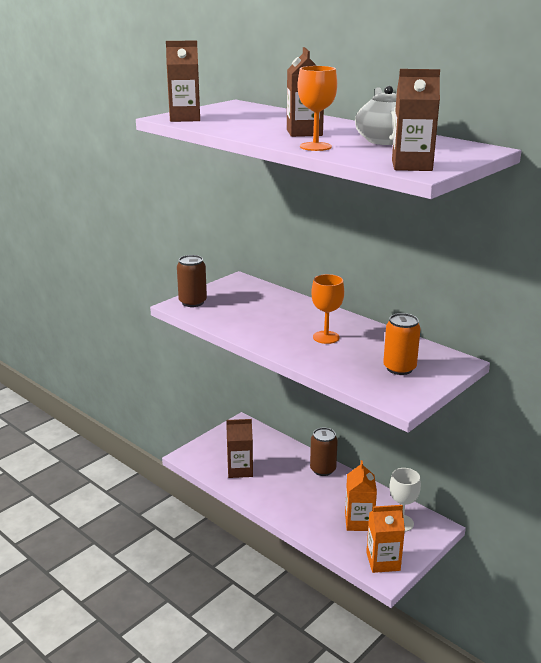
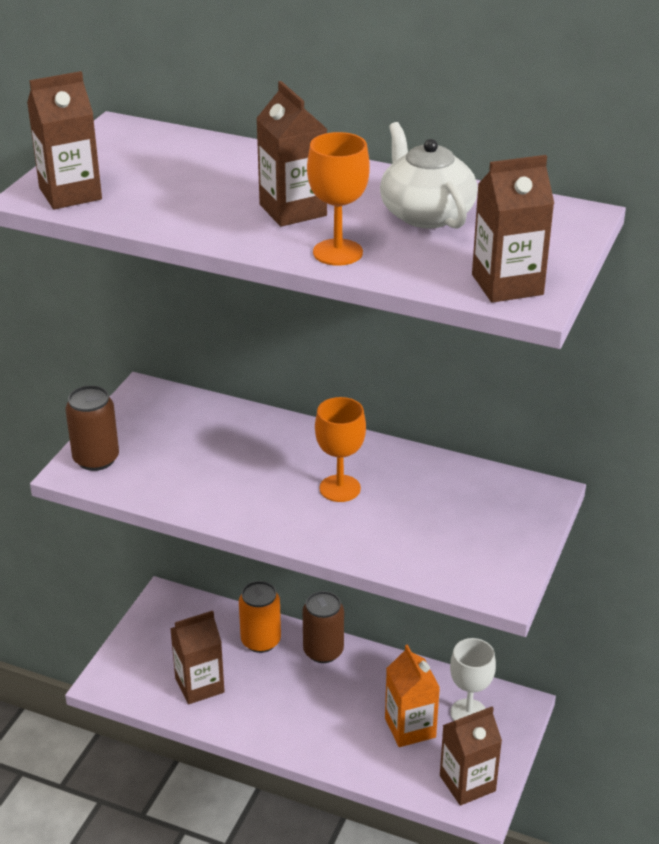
camera: 20 degrees left, 10 degrees up
(383, 561) = (467, 783): orange carton -> brown carton
(399, 368) = (471, 526): orange can -> orange can (261, 641)

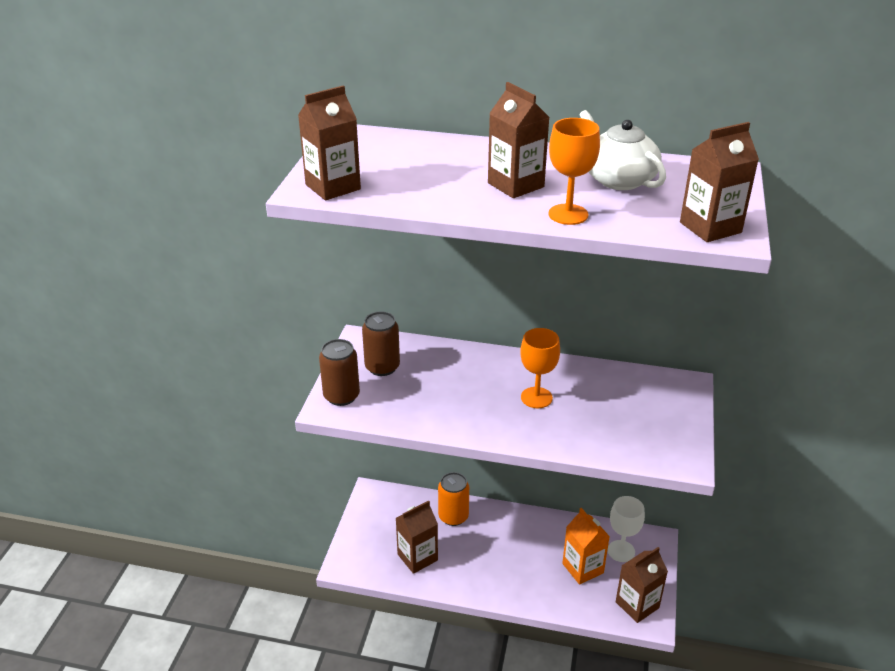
camera: 10 degrees left, 0 degrees up
(323, 651) = (502, 518): brown can -> brown can (382, 367)

